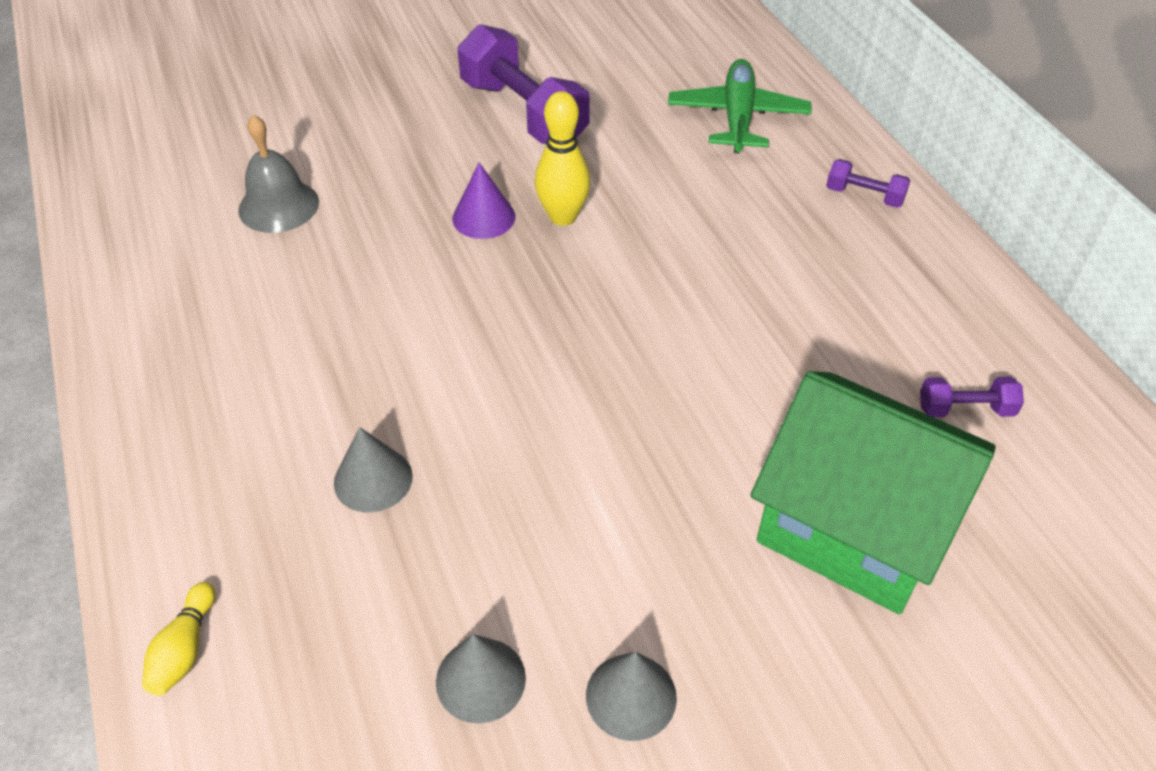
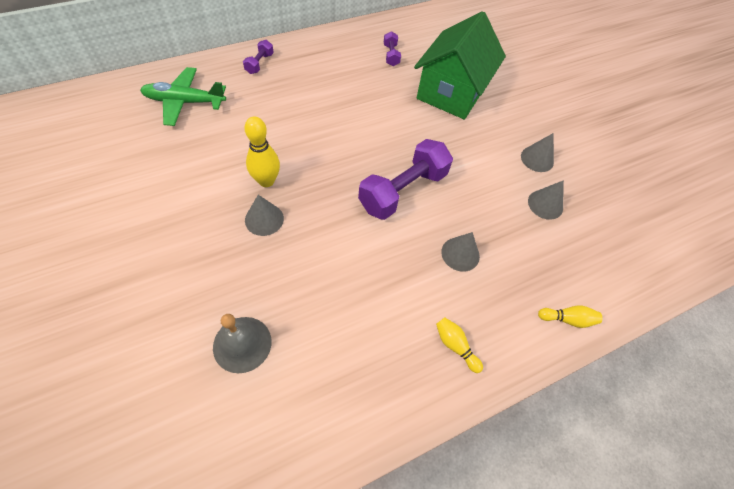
camera: 100 degrees left, 10 degrees up
(195, 447) = (455, 346): none -> yellow bowling pin
(483, 217) = (264, 219): purple cone -> grey cone
(523, 113) = (158, 203): purple dumbbell -> purple dumbbell (403, 191)

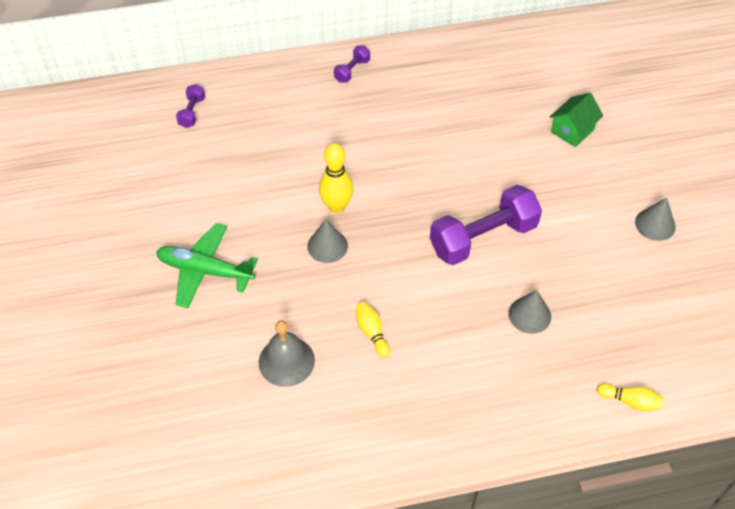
camera: 20 degrees right, 5 degrees down
(185, 102) = (264, 108): green plane -> green plane (205, 271)
(391, 55) = (509, 75): purple dumbbell -> purple dumbbell (192, 112)
(451, 92) = (572, 130): green house -> green house, size x0.48
(455, 346) = (498, 403): yellow bowling pin -> yellow bowling pin (372, 333)
(545, 204) = (647, 278): grey cone -> none

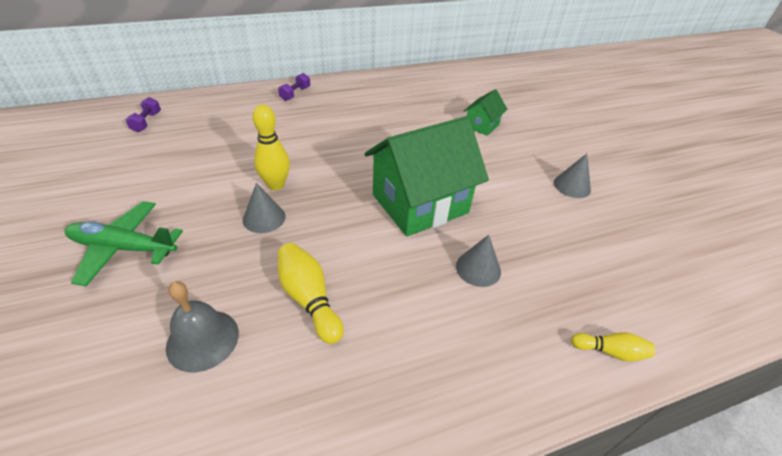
camera: 10 degrees left, 10 degrees down
(372, 333) = (309, 299): yellow bowling pin -> yellow bowling pin, size x1.63
(483, 238) = (420, 204): purple dumbbell -> green house

